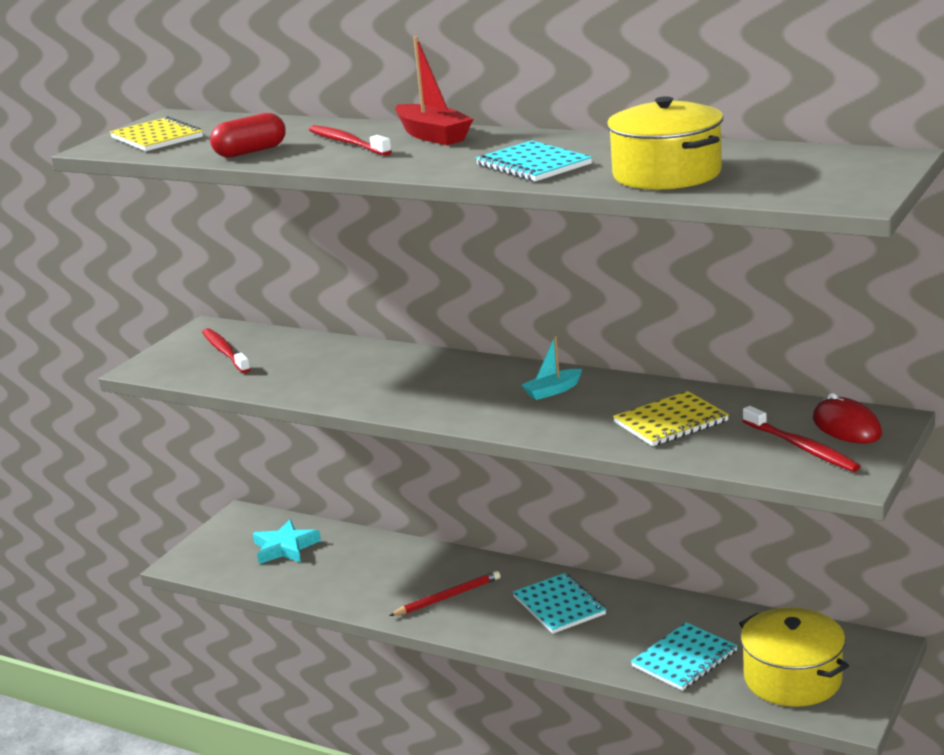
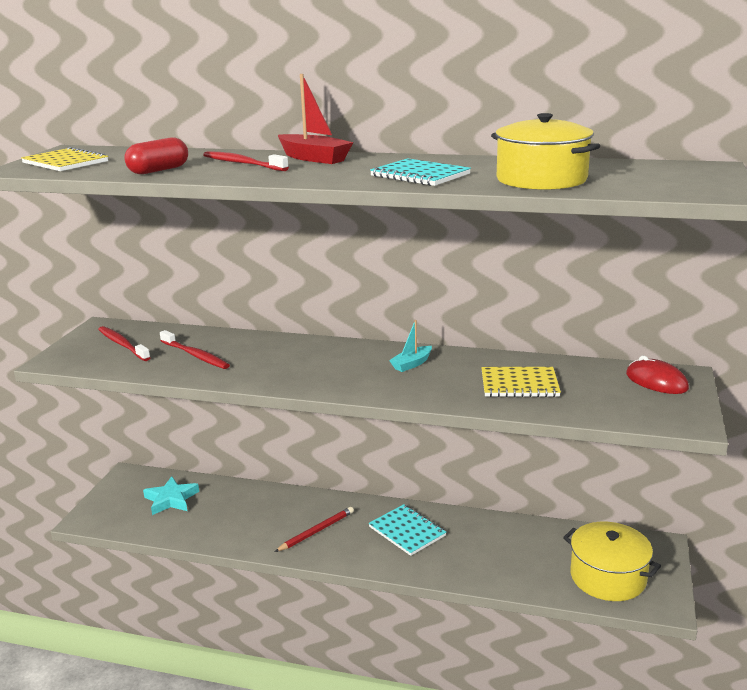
camera: 15 degrees left, 0 degrees up
(670, 422) = (519, 384): yellow notebook -> yellow notebook turned 45 degrees clockwise
(684, 659) = (520, 568): turquoise notebook -> none
(802, 447) = (634, 399): red toothbrush -> red toothbrush (196, 355)

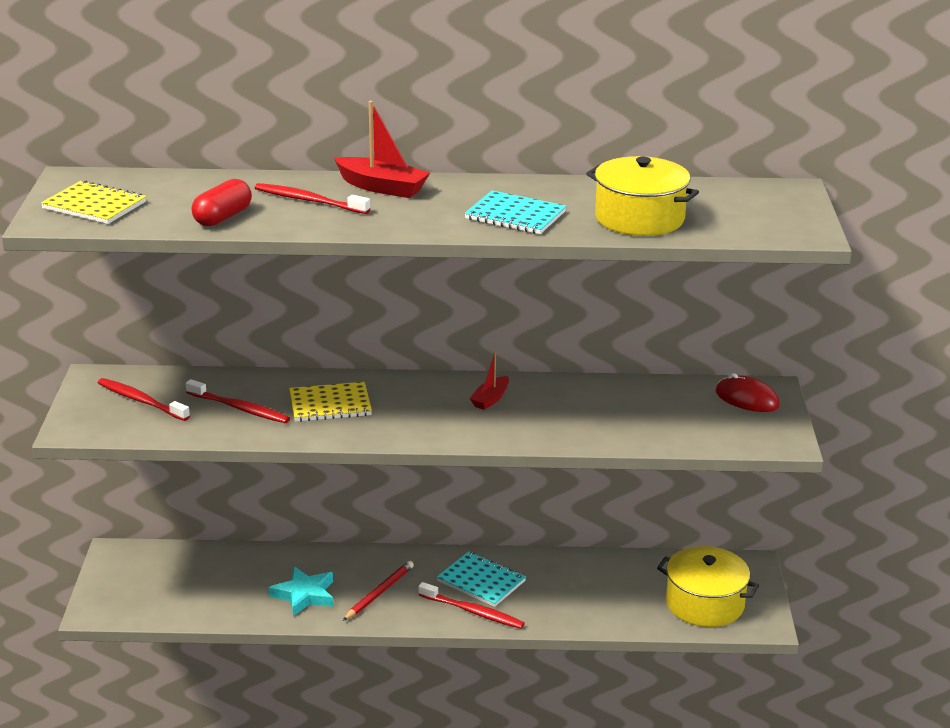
camera: 15 degrees left, 5 degrees up
(171, 499) = (188, 576): turquoise star -> turquoise star (304, 595)
(391, 558) = (473, 612): none -> red toothbrush
(411, 364) = (490, 399): turquoise boat -> red boat
(519, 384) = (612, 414): yellow notebook -> yellow notebook (330, 404)

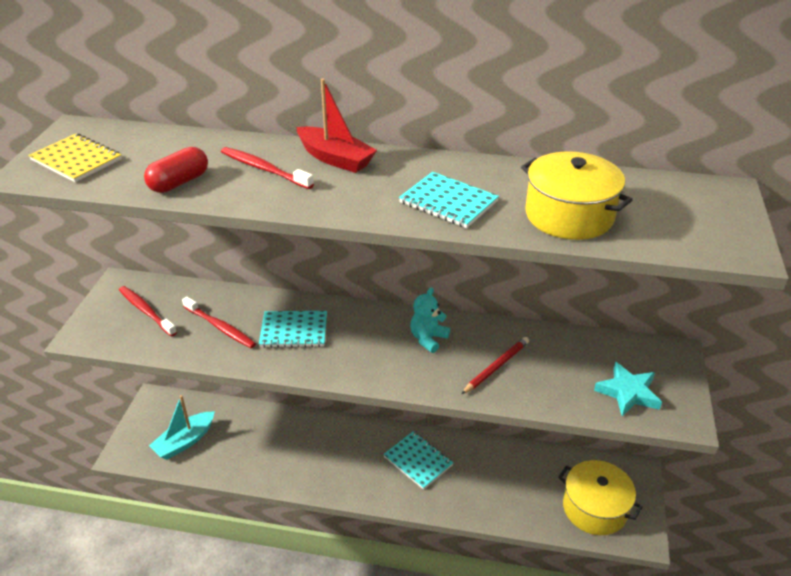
camera: 10 degrees right, 10 degrees up
(173, 591) = (185, 441): none -> turquoise boat
(304, 595) = (280, 458): turquoise star -> turquoise star (628, 392)
(330, 404) = (294, 330): yellow notebook -> turquoise notebook
(379, 593) = (337, 463): red pencil -> red pencil (496, 367)
(473, 612) = (406, 492): red toothbrush -> none
(490, 399) = (428, 339): red boat -> turquoise teddy bear
(747, 399) = (653, 362): red mouse -> none

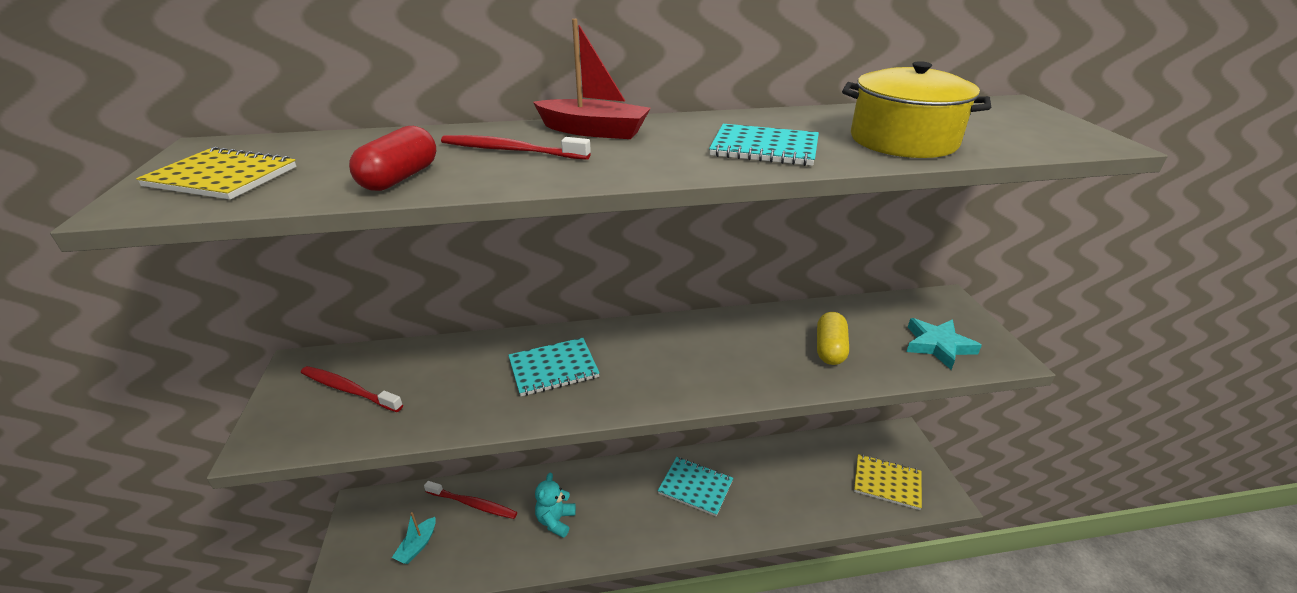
camera: 20 degrees left, 5 degrees down
(185, 441) = (417, 546): turquoise boat -> turquoise boat, size x0.61
(220, 327) = (459, 386): red toothbrush -> red toothbrush (473, 504)
(428, 339) = (709, 341): turquoise teddy bear -> turquoise teddy bear (556, 521)
(496, 367) = (797, 352): red pencil -> none
(526, 371) = (830, 349): none -> yellow capsule
(594, 508) = (887, 483): yellow pot -> yellow notebook

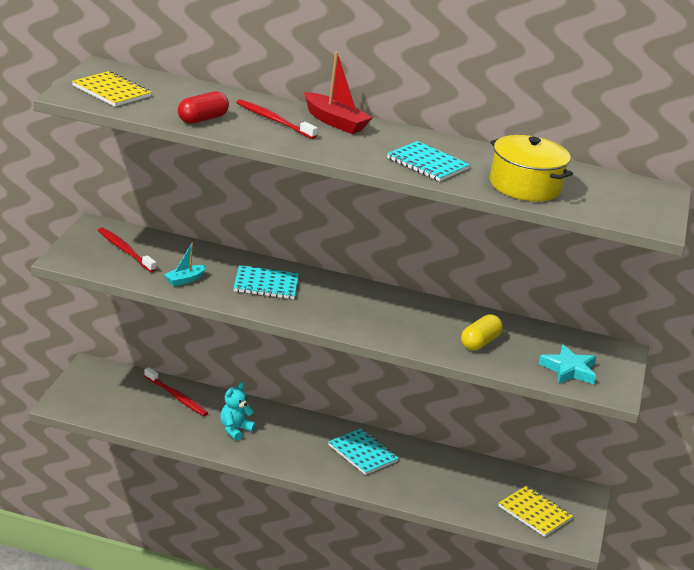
camera: 20 degrees right, 5 degrees down
(417, 546) = (124, 404): turquoise boat -> turquoise boat (184, 280)

